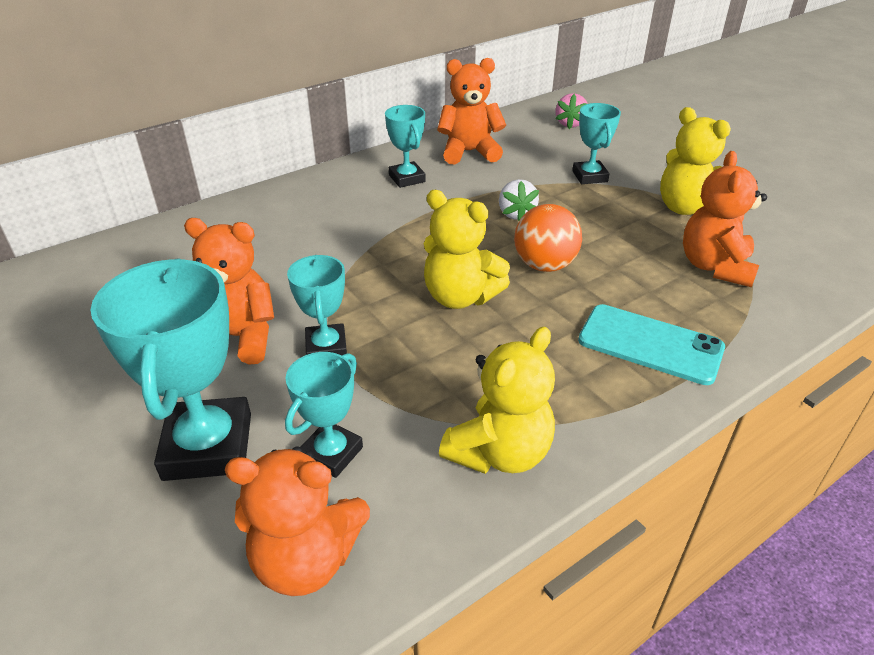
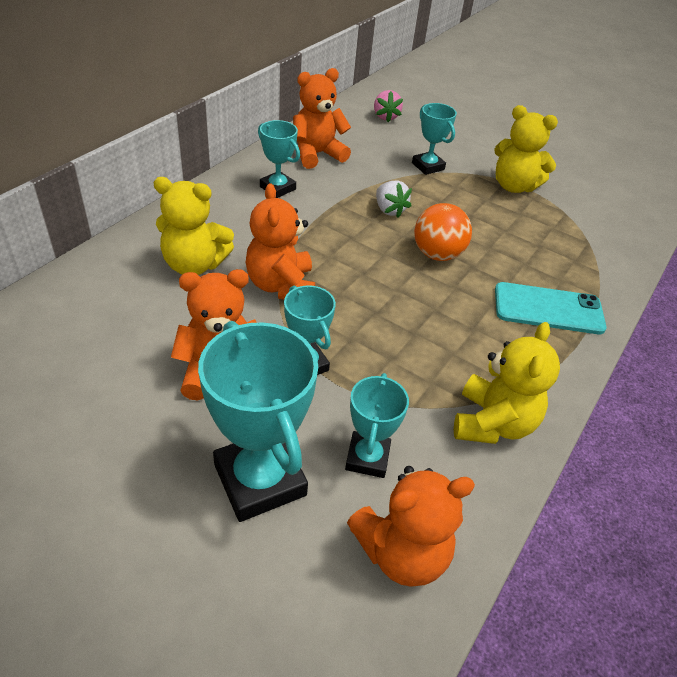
camera: 25 degrees left, 5 degrees up
(460, 297) = (388, 295): yellow teddy bear -> yellow teddy bear (194, 265)
(715, 267) = (558, 234): orange teddy bear -> orange teddy bear (281, 285)

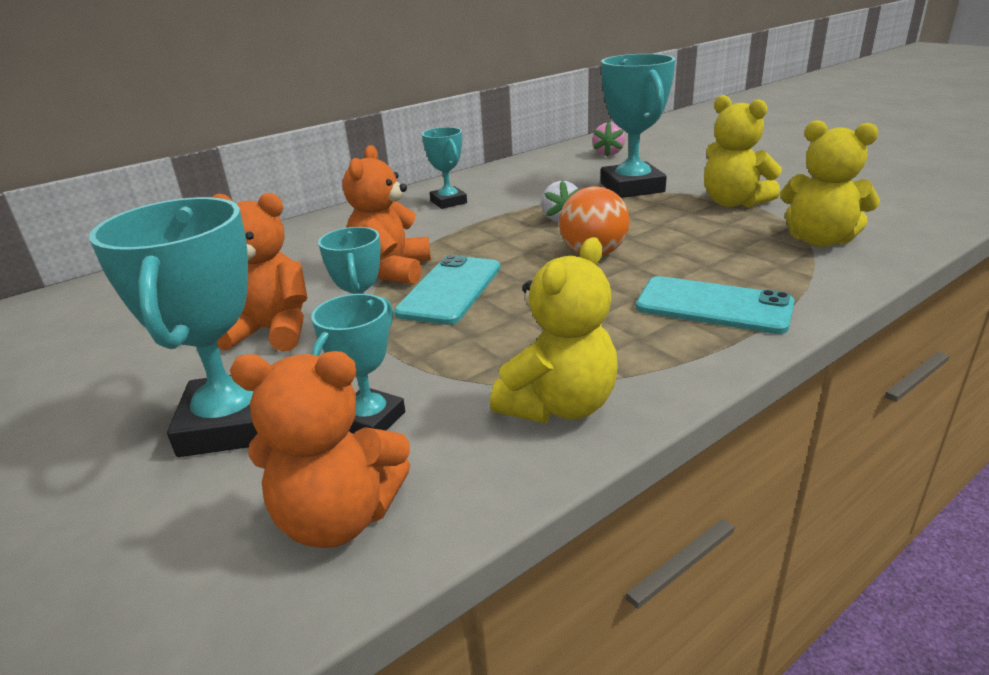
camera: 25 degrees right, 15 degrees down
(194, 265) = (317, 252): yellow teddy bear -> yellow teddy bear (819, 240)
(317, 154) = (510, 179): orange teddy bear -> none
(346, 306) = (450, 290): none -> turquoise phone
(428, 166) = (632, 187): turquoise trophy -> turquoise trophy, size x1.75

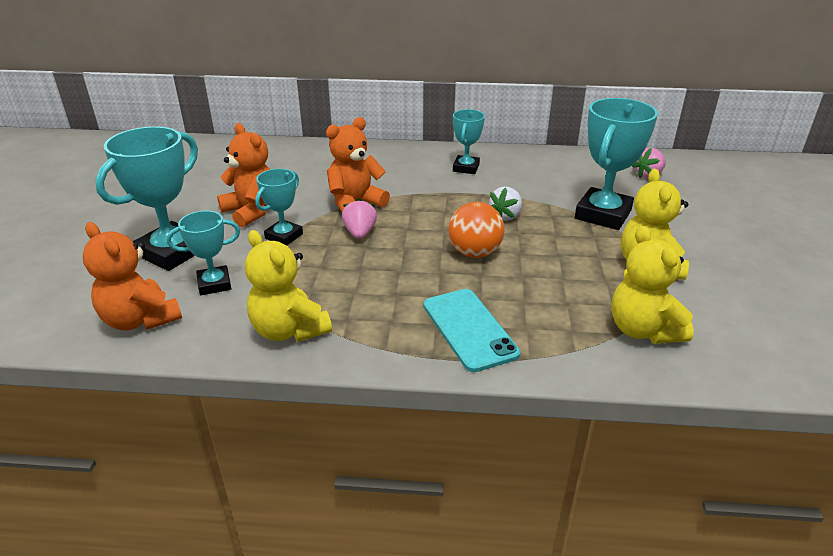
camera: 40 degrees right, 5 degrees up
(450, 290) = (360, 233): turquoise phone -> pink strawberry
(559, 406) = (289, 330): yellow teddy bear -> yellow teddy bear turned 60 degrees clockwise

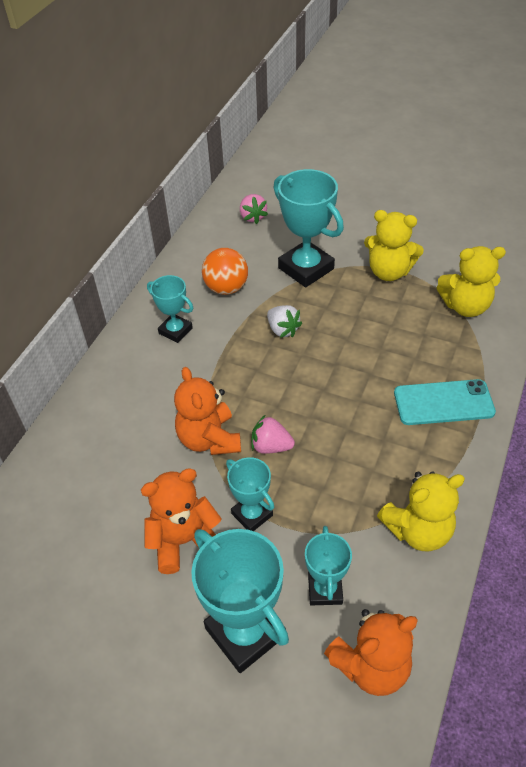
camera: 70 degrees left, 15 degrees up
(474, 253) = (336, 369): orange ball -> orange ball (226, 288)

